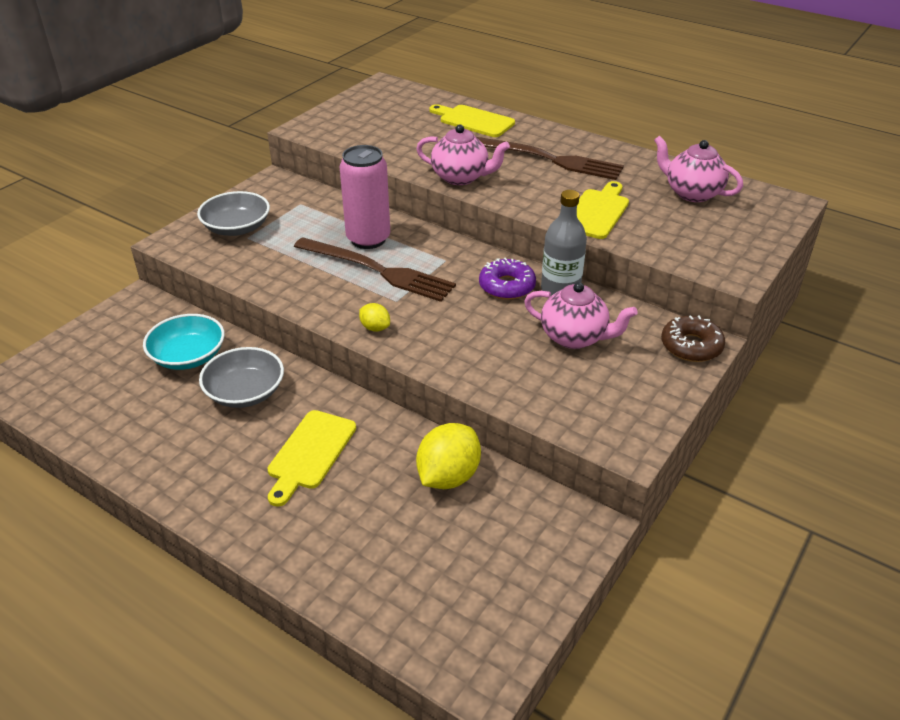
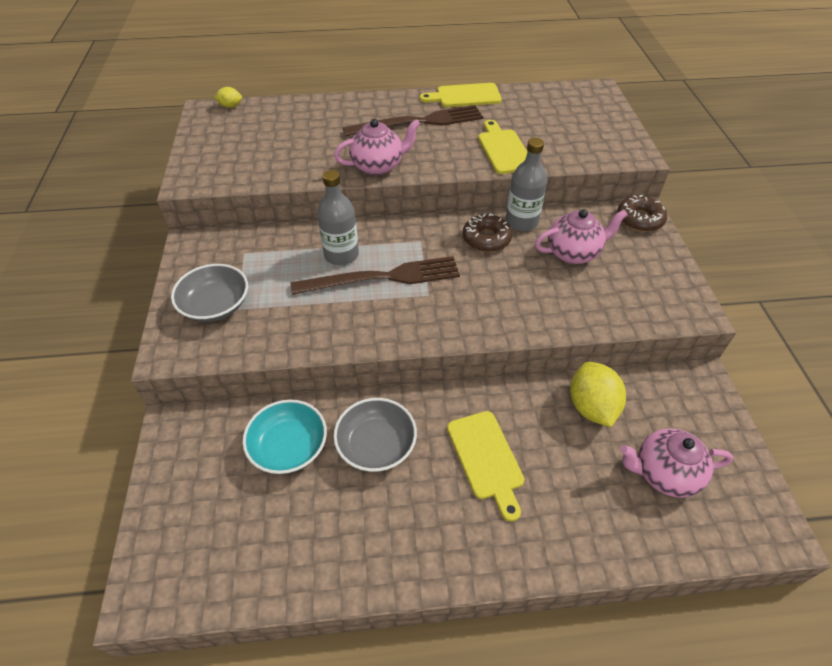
camera: 40 degrees left, 10 degrees up
(368, 239) = (341, 255): pink can -> grey bottle
(375, 328) = (442, 326): yellow lemon -> yellow lemon (230, 106)
(473, 121) = (324, 113): yellow cutting board -> yellow cutting board (465, 96)
(507, 286) = (486, 239): purple donut -> brown donut
(691, 193) = (539, 107): pink teapot -> pink teapot (664, 473)

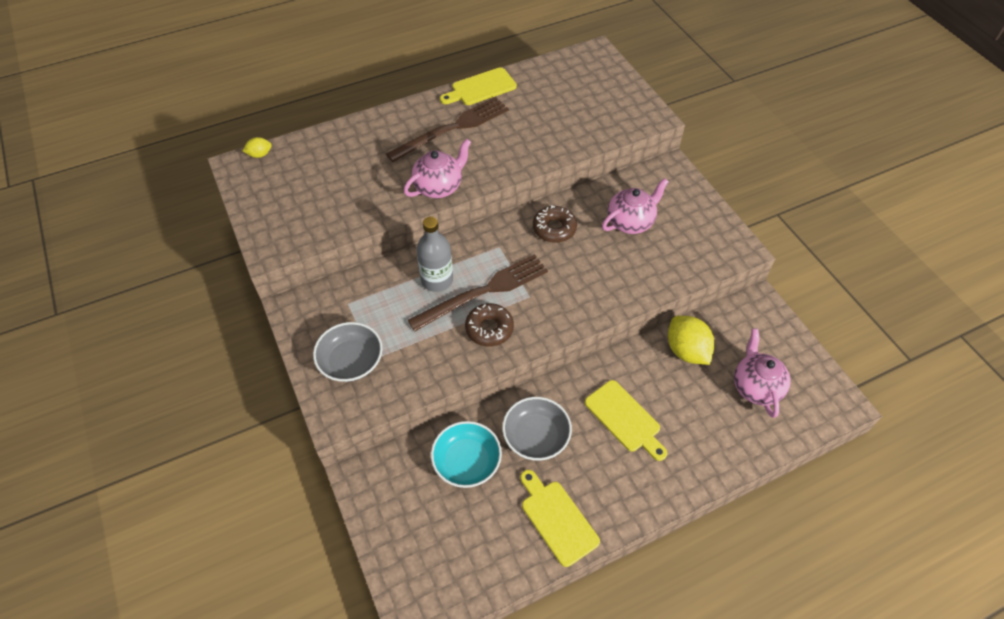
camera: 20 degrees left, 5 degrees up
(504, 149) = (541, 140): yellow cutting board -> yellow cutting board (557, 519)
(521, 222) = (576, 203): grey bottle -> none
(639, 219) = (671, 174): brown donut -> brown donut (489, 329)
(664, 473) = (755, 387): pink teapot -> pink teapot turned 105 degrees clockwise

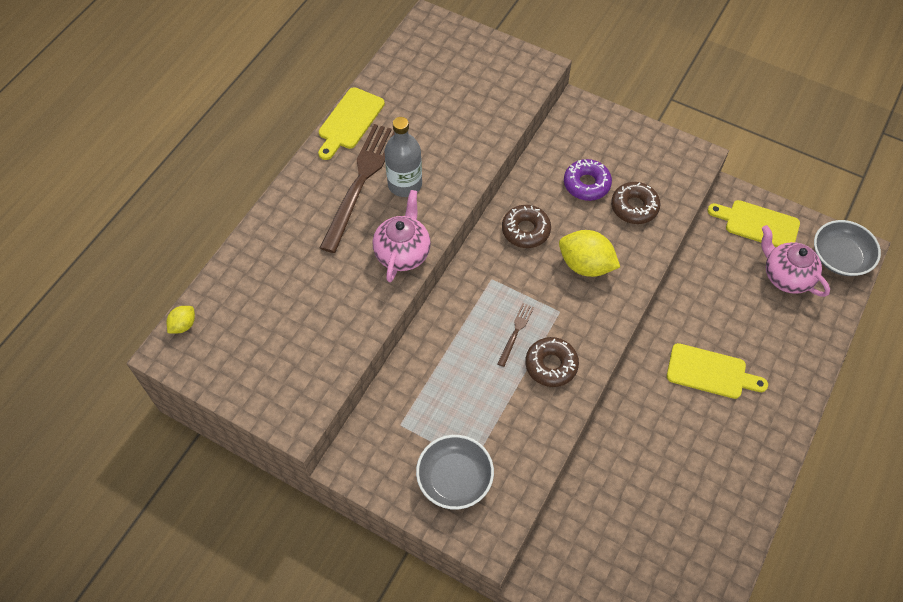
camera: 35 degrees left, 5 degrees up
(437, 280) = (463, 347): grey bottle -> grey bottle (405, 184)
(467, 461) = (616, 500): turquoise bowl -> none
(484, 291) = (516, 332): brown fork -> brown fork, size x0.45
(536, 436) = (653, 437): grey bowl -> grey bowl (840, 257)
(557, 519) = (728, 497): yellow cutting board -> yellow cutting board (758, 224)
(630, 222) = (586, 184): pink teapot -> purple donut
(655, 257) = (634, 207): none -> brown donut
(686, 351) = (710, 278): yellow lemon -> yellow lemon (585, 265)

